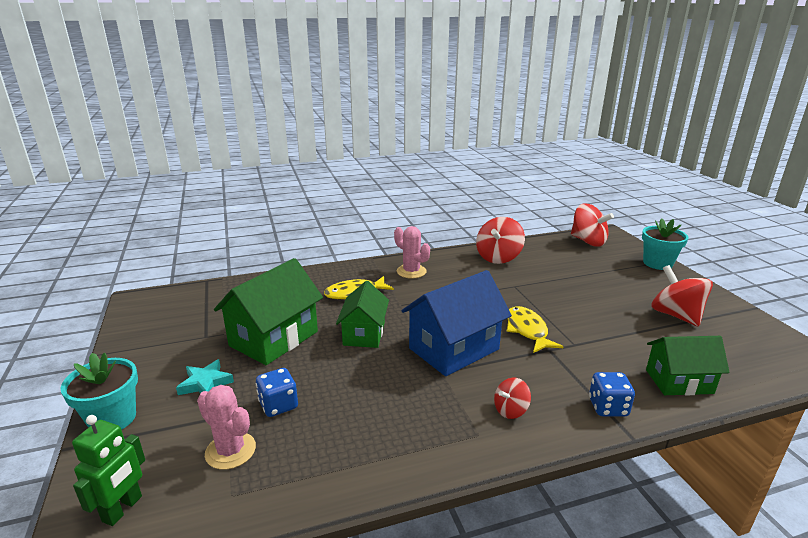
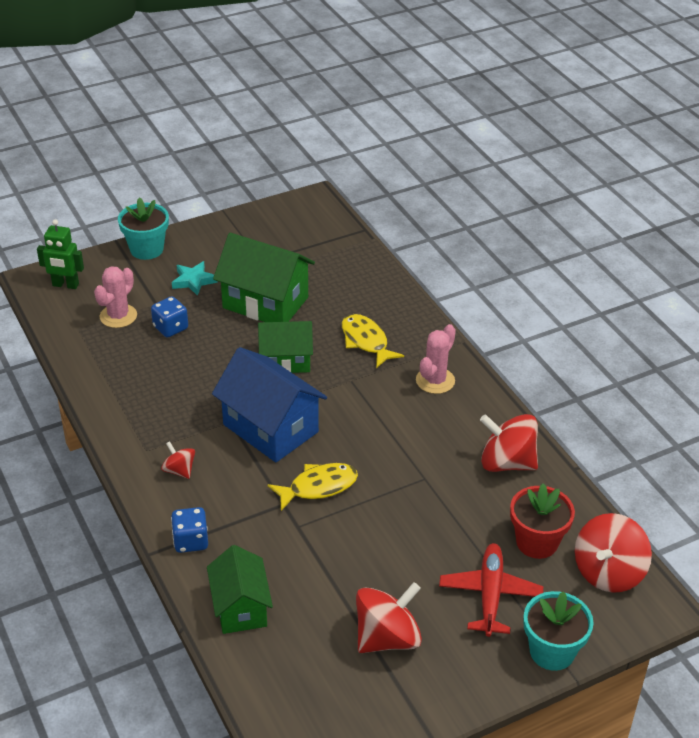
camera: 80 degrees right, 15 degrees up
(569, 257) = (537, 542): none -> red flower pot
(619, 276) = (490, 595): none -> red plane

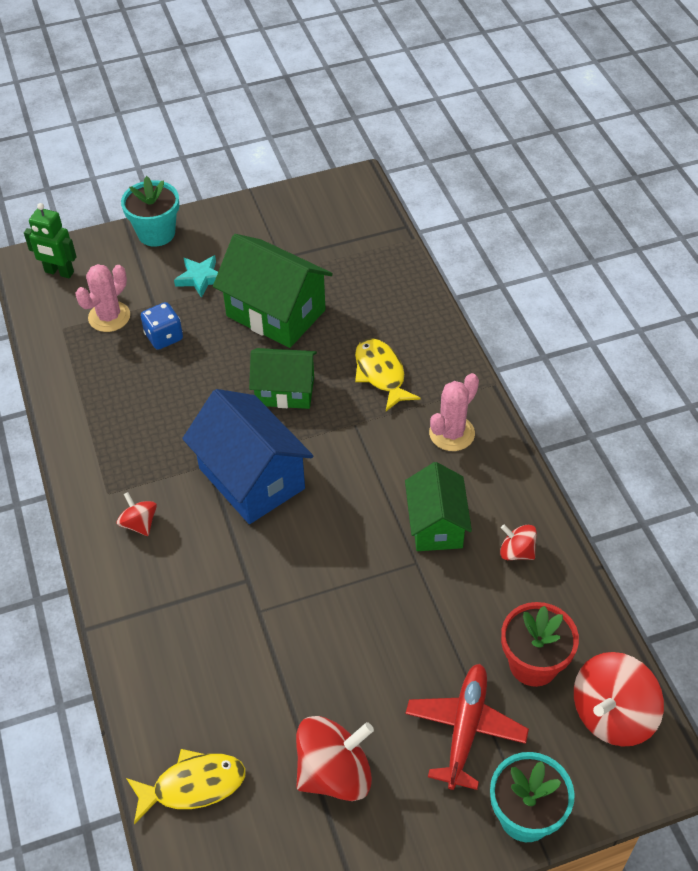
camera: 10 degrees right, 10 degrees up
(191, 541) = (135, 617): blue dice -> none
(240, 607) = (174, 712): green house -> green house (436, 525)
(318, 487) = (292, 561): yellow fish -> yellow fish (193, 785)
(507, 463) = (516, 552): red spinning top -> red spinning top, size x0.53

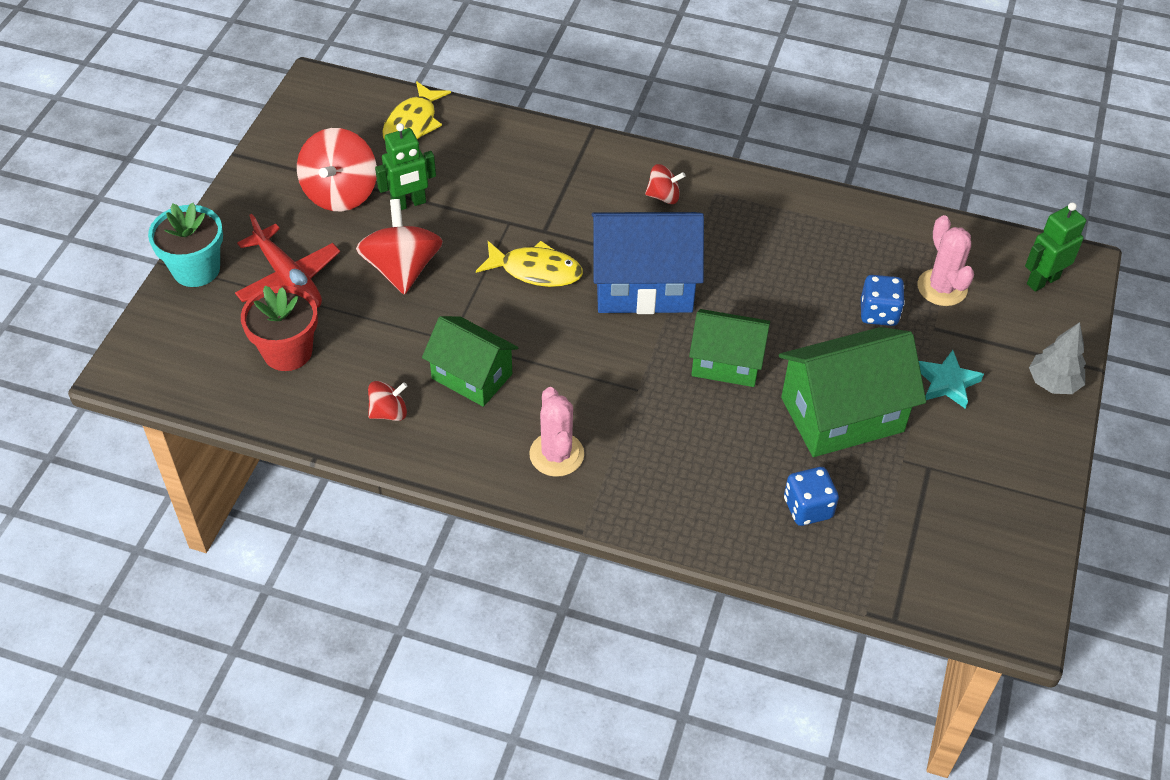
camera: 125 degrees right, 0 degrees up
(156, 233) = (1053, 383): turquoise flower pot -> grey tree
(285, 391) = (726, 363): green house -> green house turned 60 degrees clockwise
(300, 704) = (409, 204): none -> green robot
(367, 294) = (807, 508): none -> blue dice
(381, 374) = (682, 448): yellow fish -> yellow fish (536, 270)
(612, 714) = (197, 369): red spinning top -> red spinning top (402, 269)

